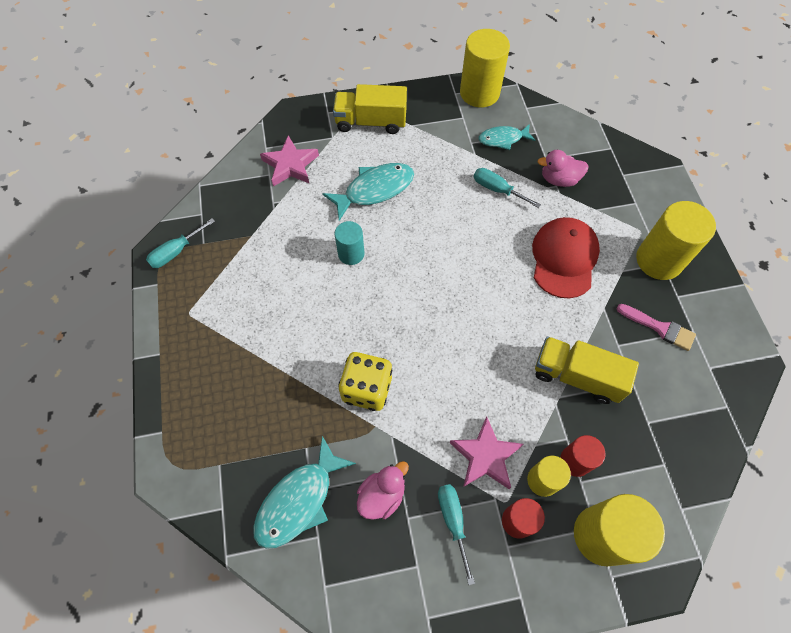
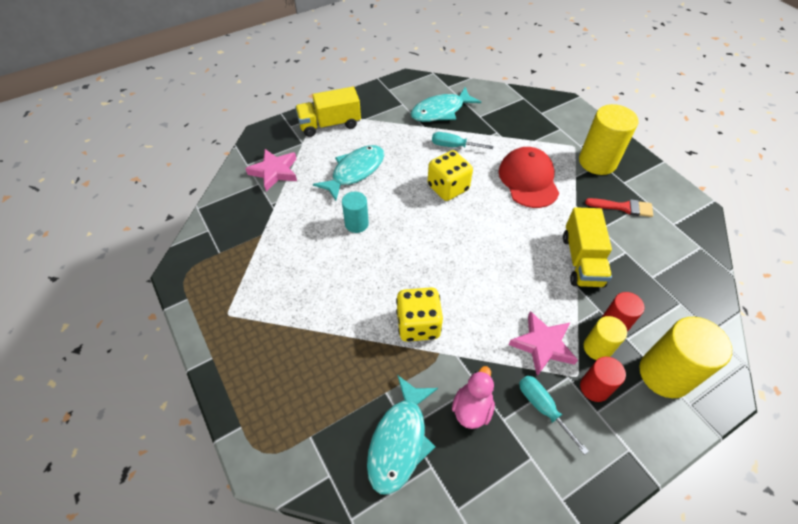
camera: 20 degrees left, 10 degrees down
(176, 252) = (196, 266): turquoise screwdriver -> none
(467, 240) = (448, 188): none -> yellow dice
(479, 93) = (407, 85): yellow cylinder -> none
(503, 139) = (441, 111): turquoise fish -> turquoise fish, size x1.59
(559, 179) = (496, 127): pink duck -> none
(576, 376) = (582, 260): yellow truck -> yellow truck turned 90 degrees counterclockwise
(659, 328) = (623, 207): pink brush -> red brush

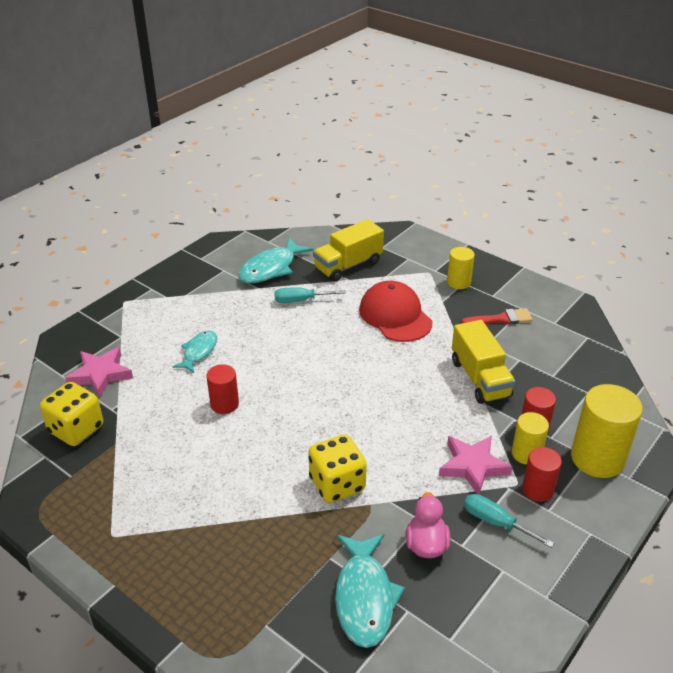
camera: 20 degrees left, 15 degrees down
(330, 124) = (146, 310): yellow truck -> yellow truck (348, 265)
(355, 171) = (199, 352): turquoise fish -> turquoise fish, size x0.63
(356, 224) = (224, 404): turquoise cylinder -> red cylinder
(448, 188) = (312, 343): yellow dice -> yellow dice (76, 429)
(597, 162) = (458, 282): yellow cylinder -> yellow cylinder, size x0.57

